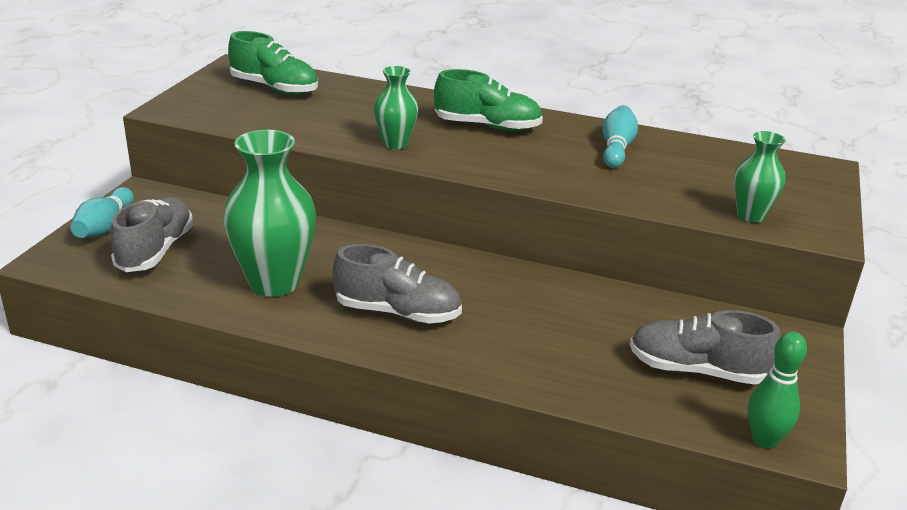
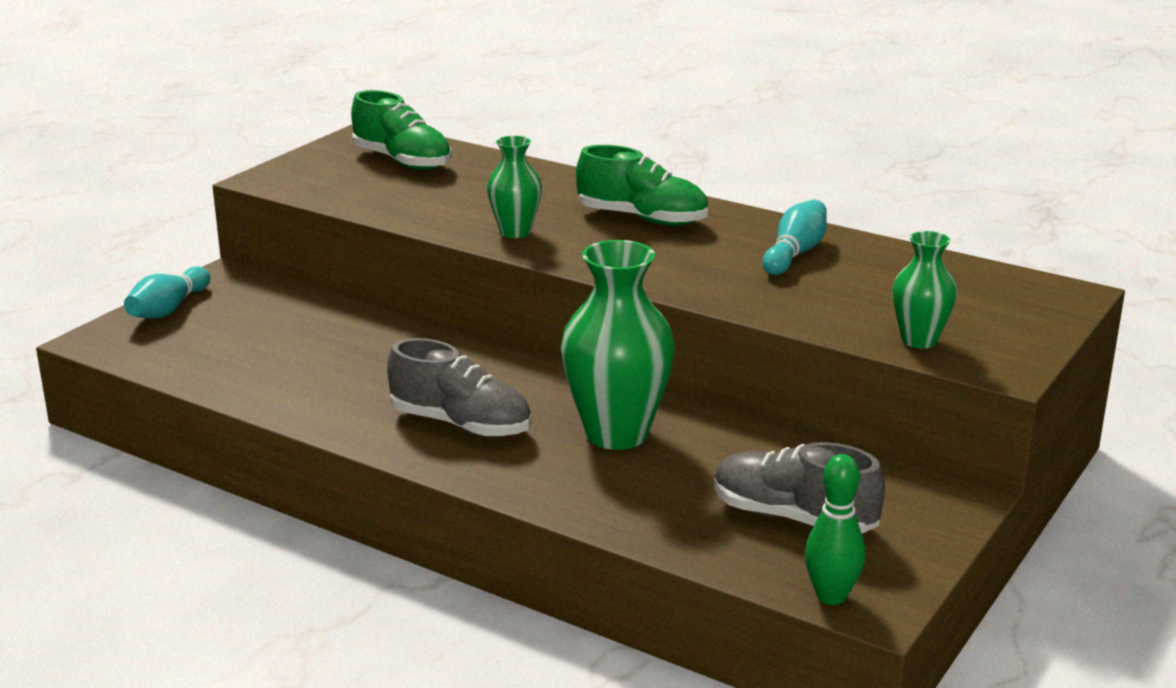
camera: 15 degrees right, 5 degrees down
(155, 250) = (215, 338): grey shoe -> none
(274, 283) = (333, 382): green vase -> green vase (616, 434)

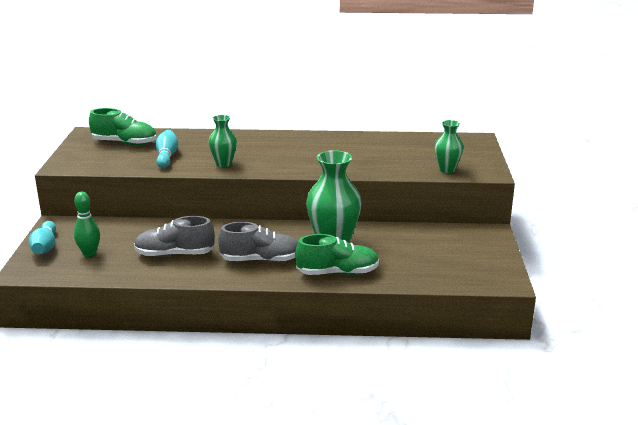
camera: 30 degrees left, 0 degrees up
(642, 219) = (274, 145): green shoe -> green shoe (337, 273)
(793, 518) = (441, 258): grey shoe -> grey shoe (175, 254)
(795, 254) = (357, 146): turquoise bowling pin -> turquoise bowling pin (166, 157)
(831, 596) = (488, 283): green bowling pin -> green bowling pin (89, 254)

